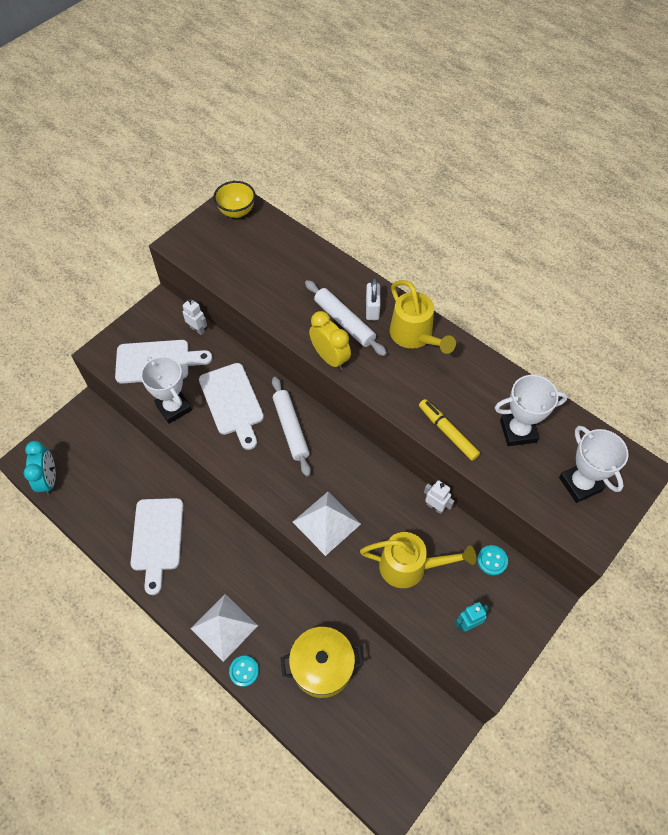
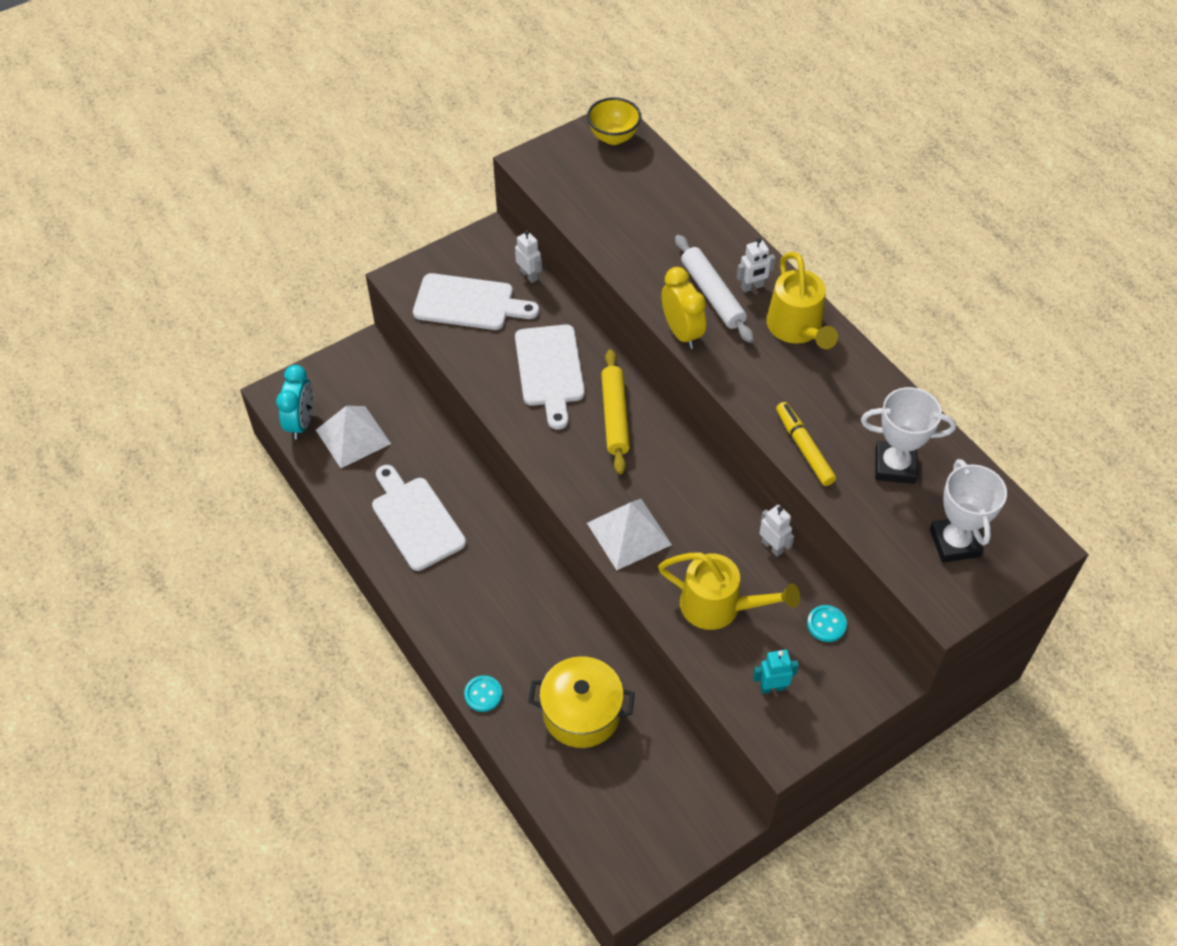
camera: 15 degrees right, 5 degrees down
(157, 538) = (416, 520): white cutting board -> white cutting board turned 135 degrees clockwise
(174, 407) = (475, 361): white trophy -> none
(224, 627) = (472, 639): white pyramid -> white pyramid (353, 436)
(291, 429) = (615, 416): white rolling pin -> yellow rolling pin
(372, 309) = (752, 287): white padlock -> white robot

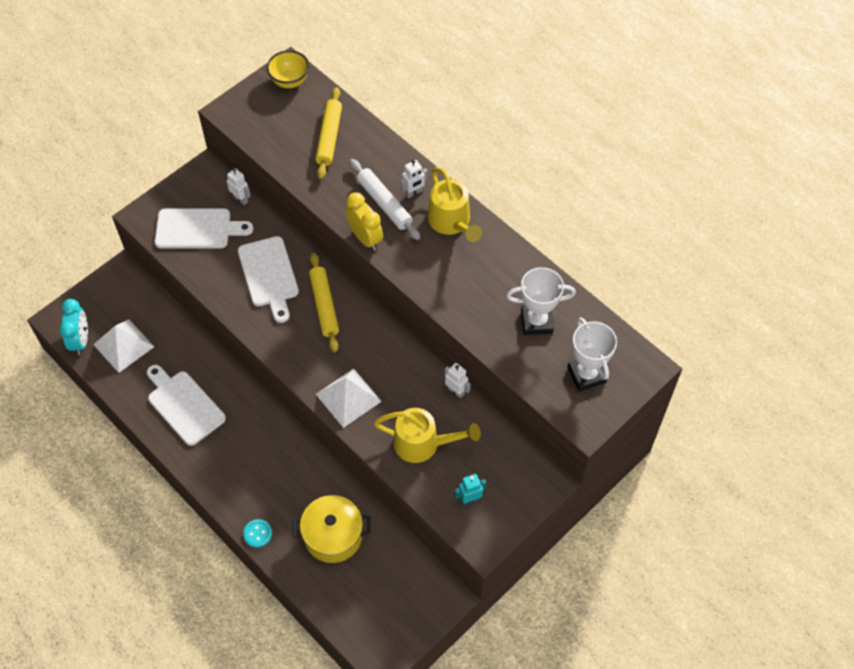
camera: 10 degrees left, 5 degrees up
(653, 208) = (329, 137): none -> yellow rolling pin
(804, 448) = (468, 317): yellow marker -> none
(826, 624) = (503, 445): turquoise button -> none

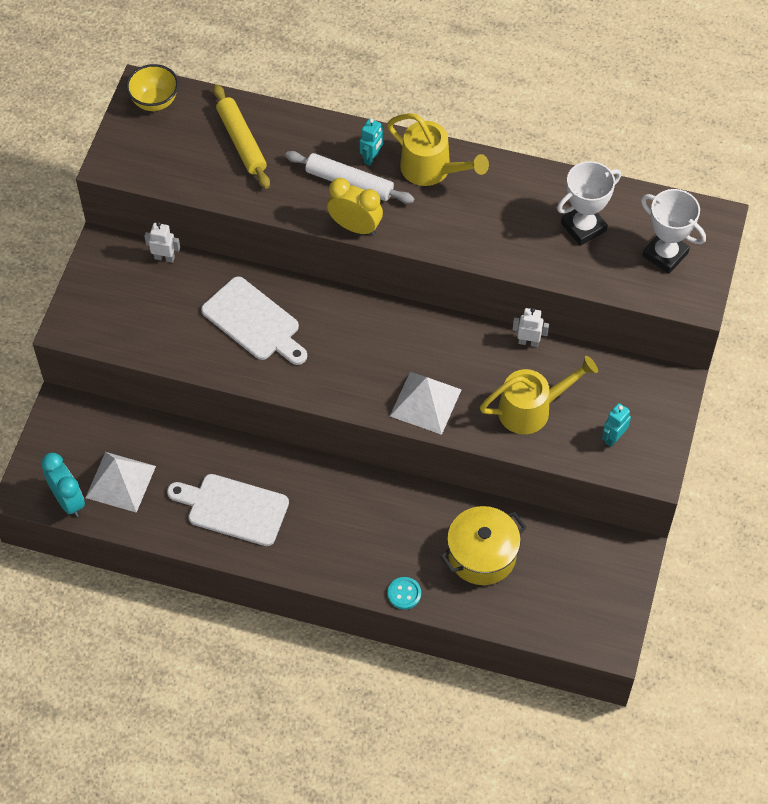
camera: 30 degrees left, 0 degrees up
(197, 229) = (140, 311): white cutting board -> none
(324, 306) = (335, 324): yellow rolling pin -> none
(413, 193) = (372, 158): white robot -> turquoise robot

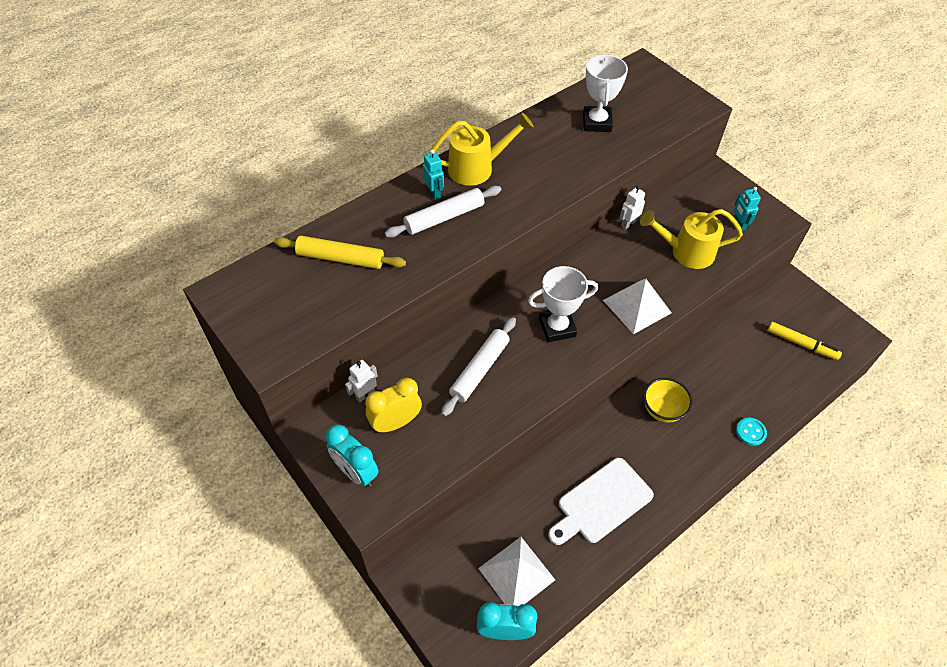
camera: 55 degrees left, 5 degrees down
(92, 298) = (356, 472): none -> turquoise clock
(155, 101) = (241, 291): yellow bowl -> yellow bowl (662, 410)
(254, 322) = (480, 369): white cutting board -> white rolling pin
(355, 227) = (488, 236): yellow clock -> yellow clock (395, 422)
(482, 555) = (745, 366): yellow pot -> none
(532, 409) = (685, 252): yellow watering can -> yellow watering can turned 105 degrees counterclockwise
(554, 594) = (801, 344): none -> yellow marker
(665, 254) = (652, 99): white trophy -> white trophy (557, 327)

